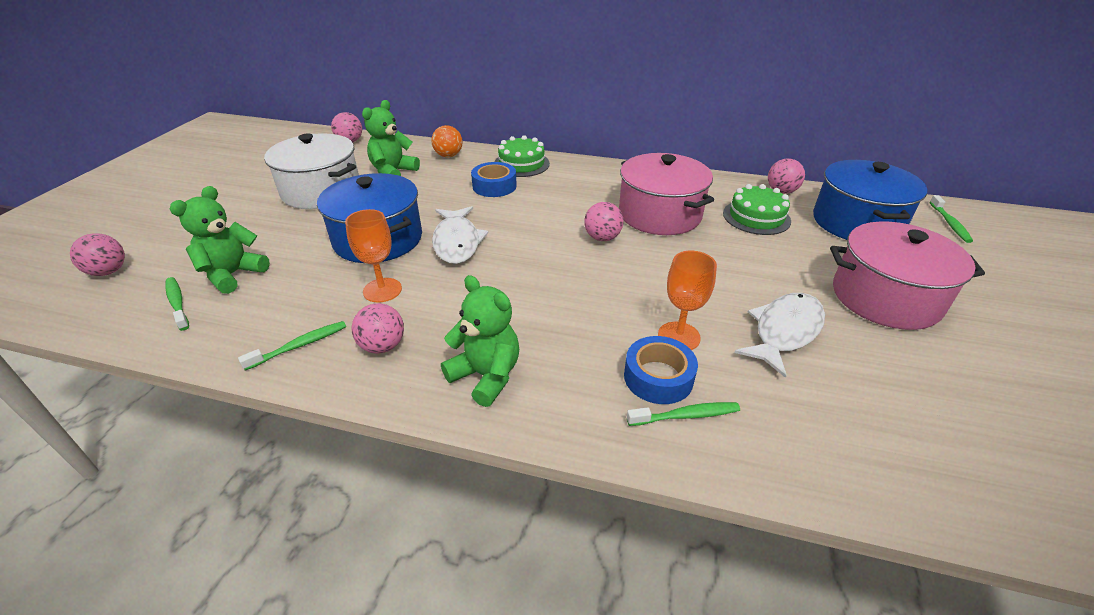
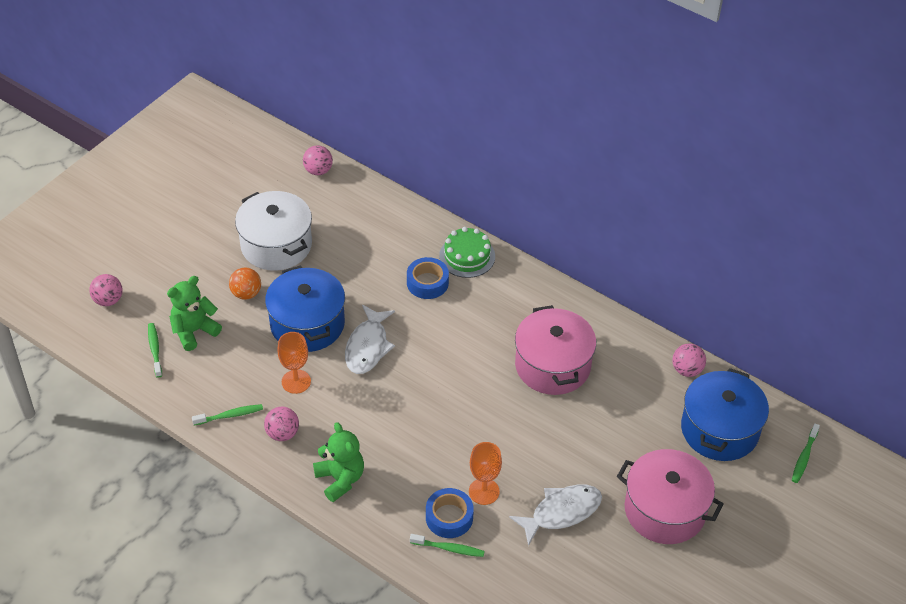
camera: 20 degrees right, 10 degrees up
(393, 172) = (345, 234): green teddy bear -> none
(448, 156) = (404, 222): orange ball -> orange ball (246, 293)
(602, 238) = (486, 378): pink ball -> none
(756, 217) = (635, 395): green cake -> none

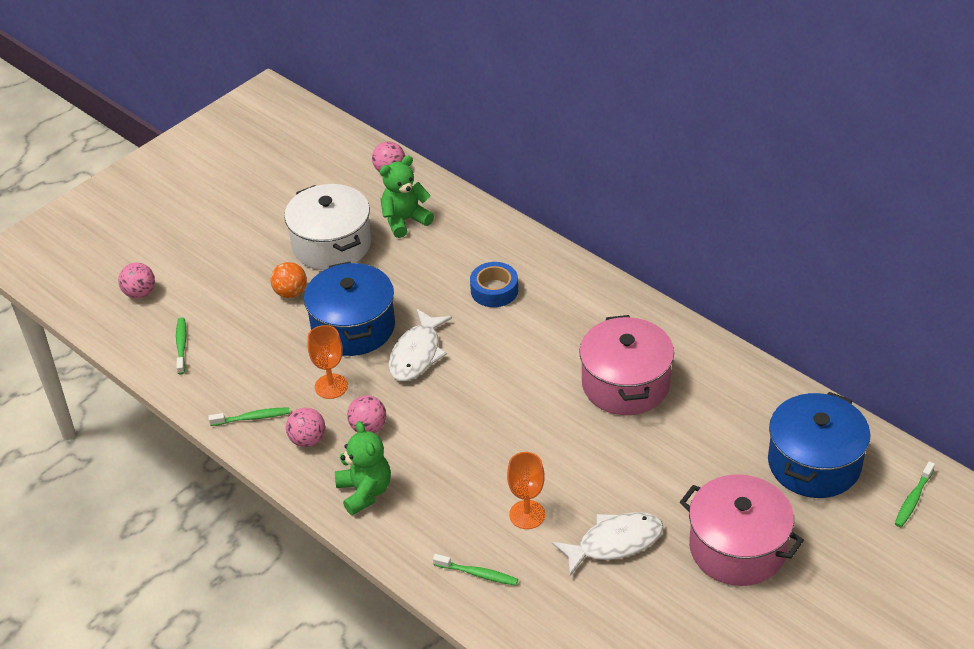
camera: 10 degrees right, 5 degrees down
(194, 331) = (227, 329): green teddy bear -> green teddy bear (405, 220)
(449, 517) = (483, 540): blue tape -> none
(467, 256) = (543, 264): green cake -> none
(687, 370) = (782, 396): pink ball -> pink ball (368, 428)

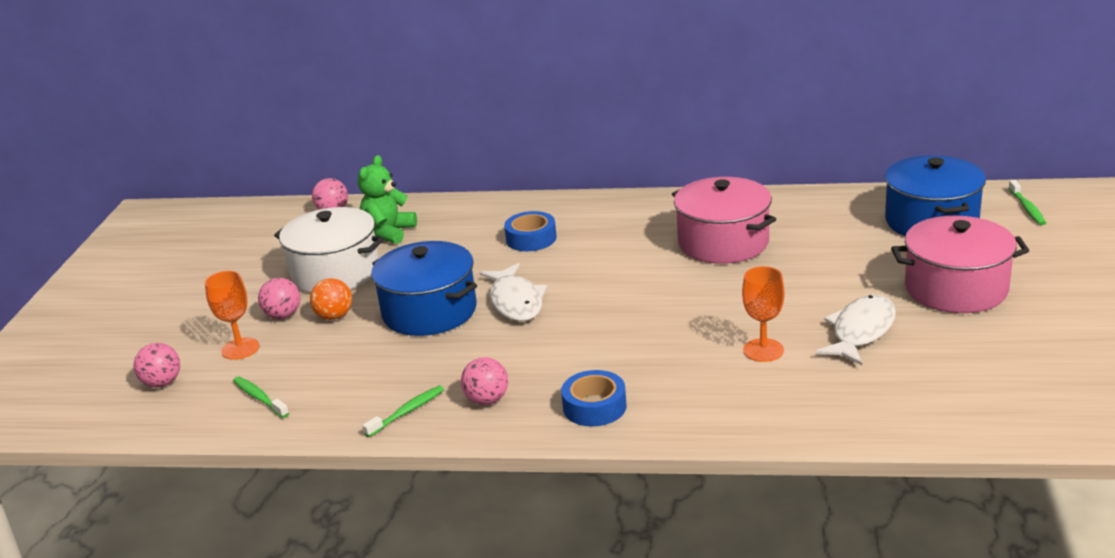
camera: 35 degrees left, 15 degrees down
(331, 386) = (461, 356): orange goblet -> orange goblet (240, 349)
(365, 492) = (594, 407): green teddy bear -> blue tape
(368, 428) = (536, 365): pink ball -> pink ball (283, 315)
(478, 574) = (779, 407): green toothbrush -> none

